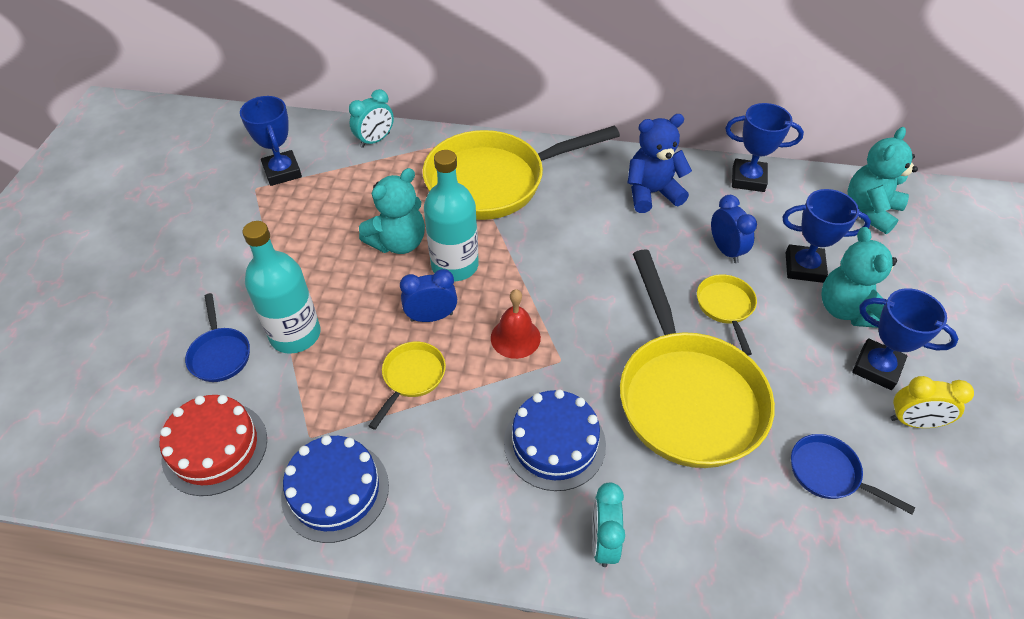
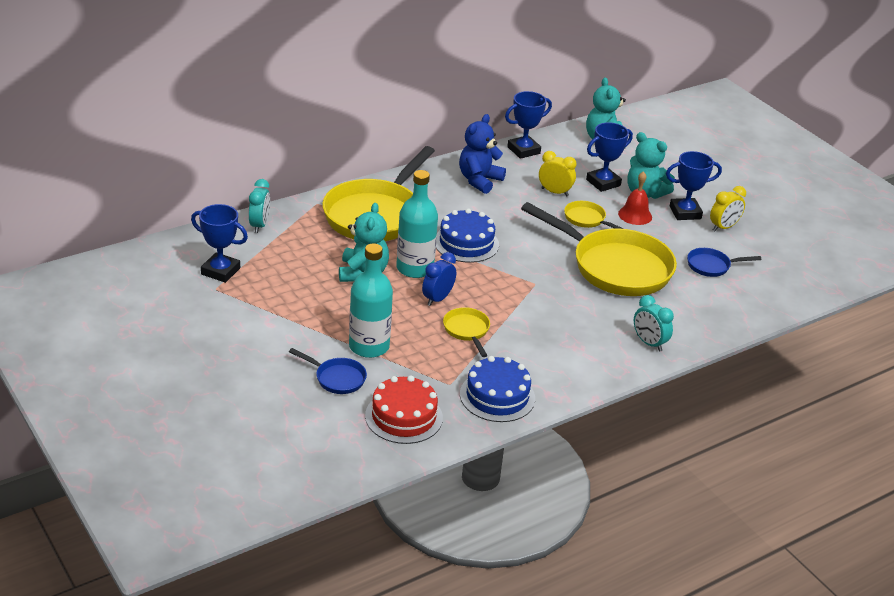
camera: 45 degrees left, 15 degrees down
(515, 337) = (497, 285): red bell -> red bell (635, 215)
(554, 443) = (578, 319): blue cake -> blue cake (466, 243)
(726, 250) = (554, 192): blue clock -> yellow clock

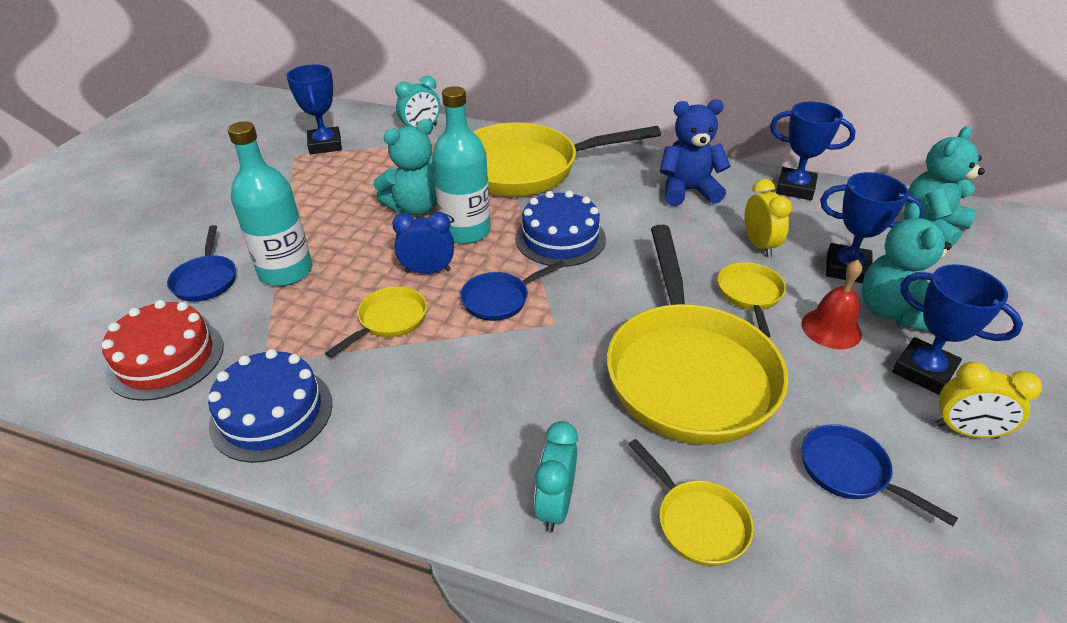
camera: 55 degrees right, 5 degrees up
(495, 289) = (500, 299): none -> blue pan
(694, 314) = (697, 521): none -> yellow pan

